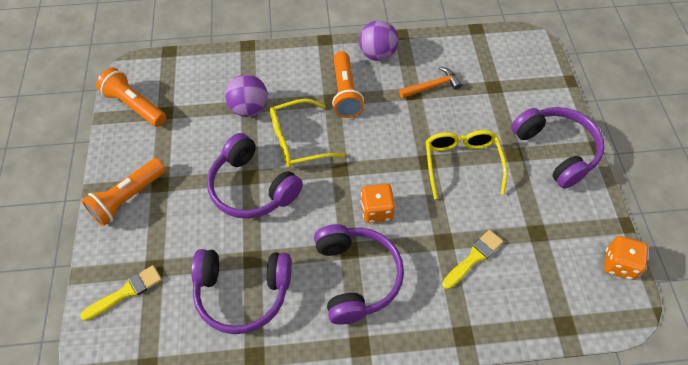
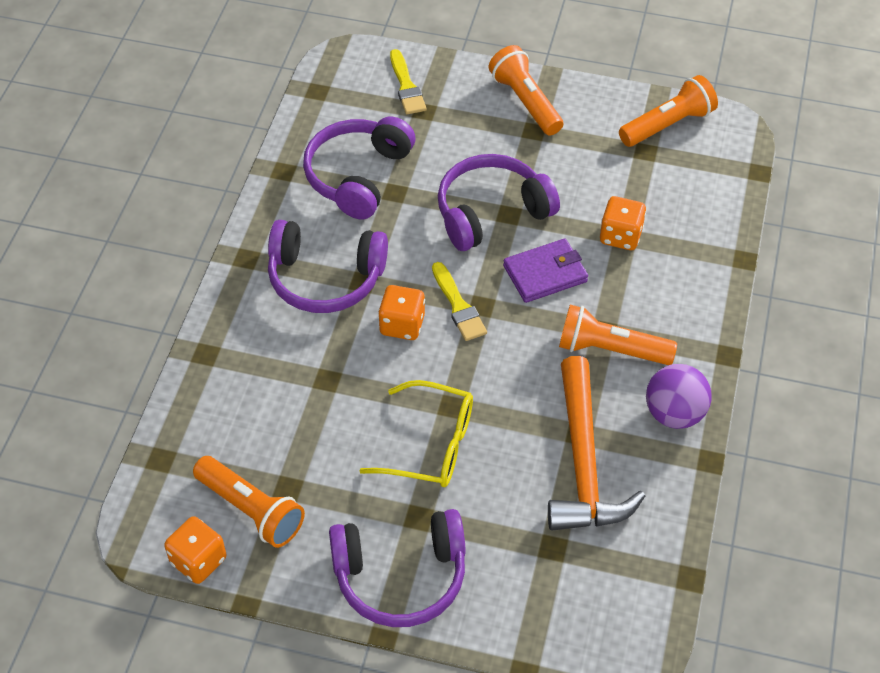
camera: 110 degrees right, 5 degrees down
(249, 108) = (620, 236): purple ball -> orange dice
(297, 141) = (545, 274): yellow glasses -> purple wallet
(432, 86) = (583, 463): orange hammer -> orange hammer, size x1.93
(473, 258) = (290, 402): yellow brush -> yellow brush (458, 306)
(566, 248) = (251, 510): none -> orange flashlight

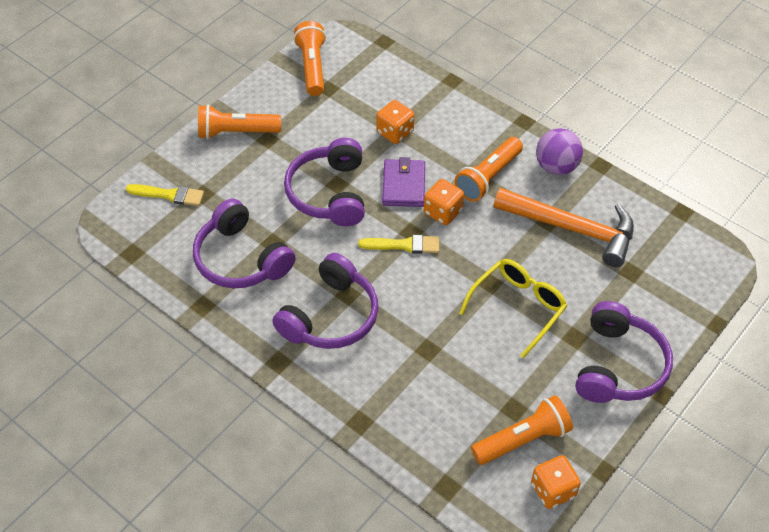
camera: 65 degrees left, 0 degrees up
(402, 325) = (402, 285): orange dice -> orange dice (443, 212)

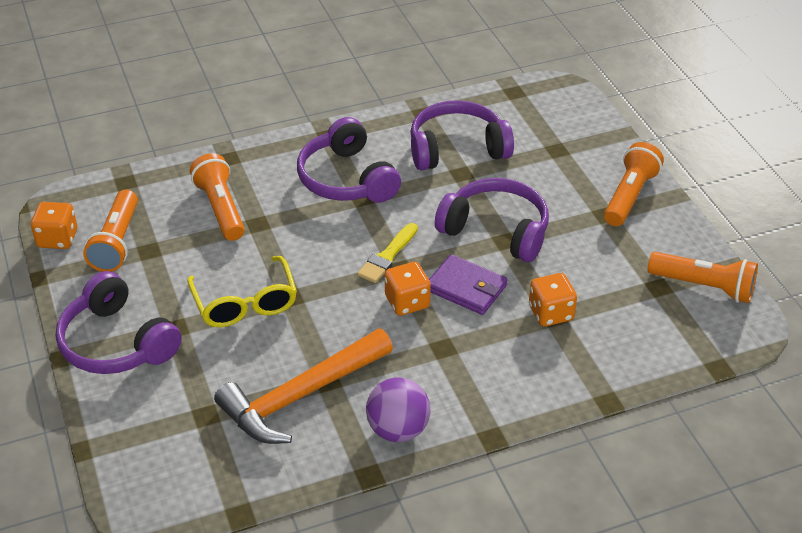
camera: 120 degrees right, 10 degrees down
(169, 195) = (570, 130): yellow brush -> none
(488, 177) = (427, 361): orange flashlight -> orange flashlight (221, 208)

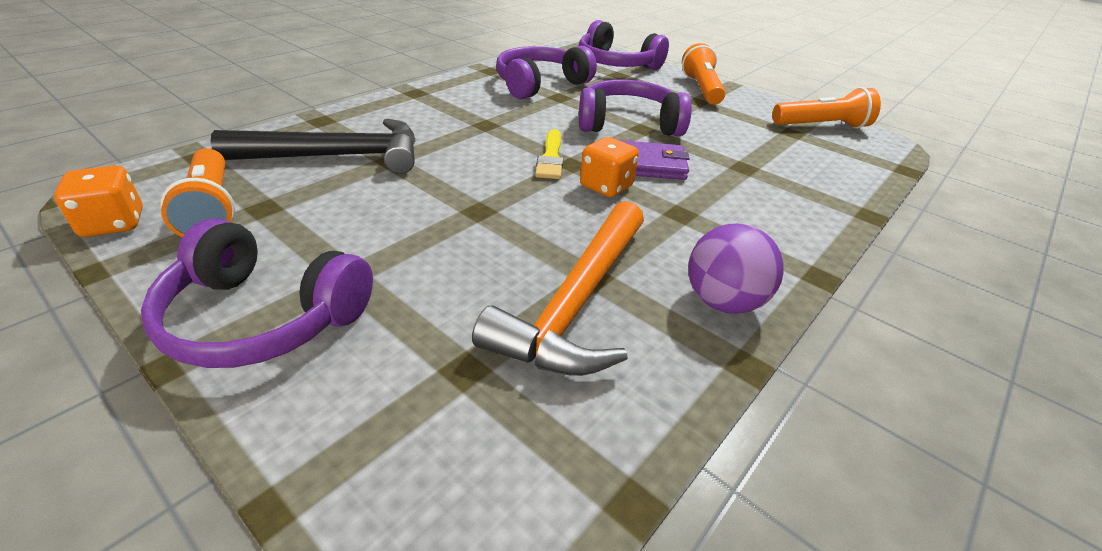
camera: 30 degrees left, 5 degrees down
(221, 208) = (338, 156): orange flashlight -> black hammer
(245, 304) = (428, 229): yellow glasses -> none
(346, 179) = (459, 115): purple headphones -> purple headphones (616, 64)
(550, 313) = (739, 165): orange dice -> none

